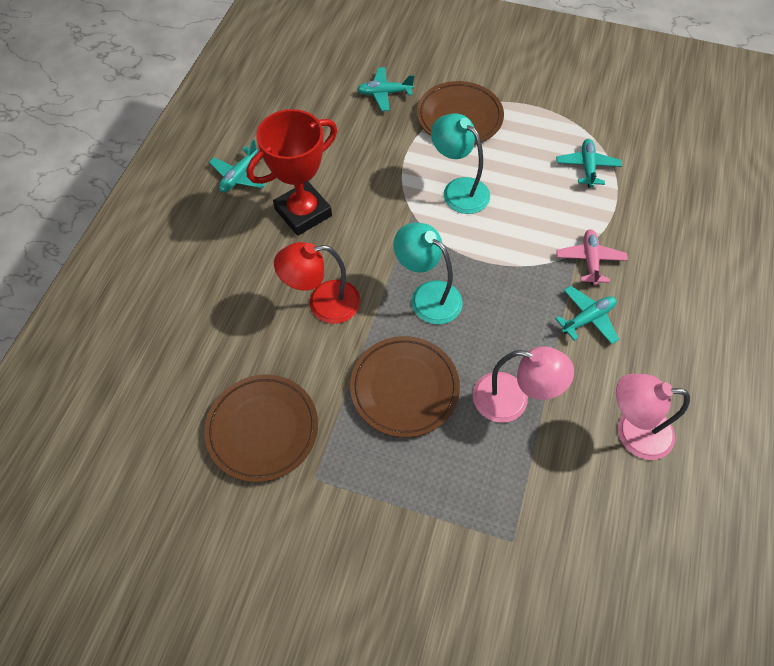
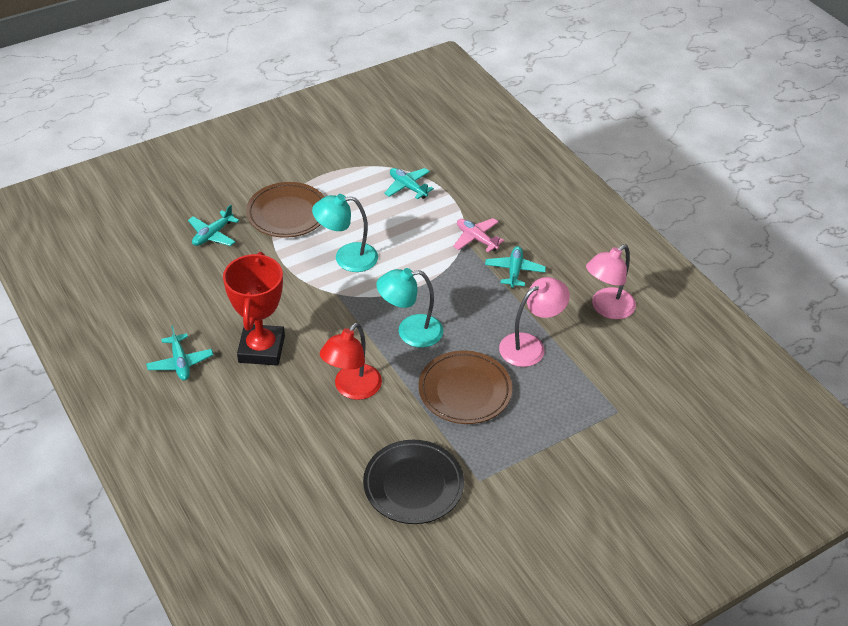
camera: 50 degrees left, 15 degrees down
(263, 429) = (413, 485): brown plate -> black plate

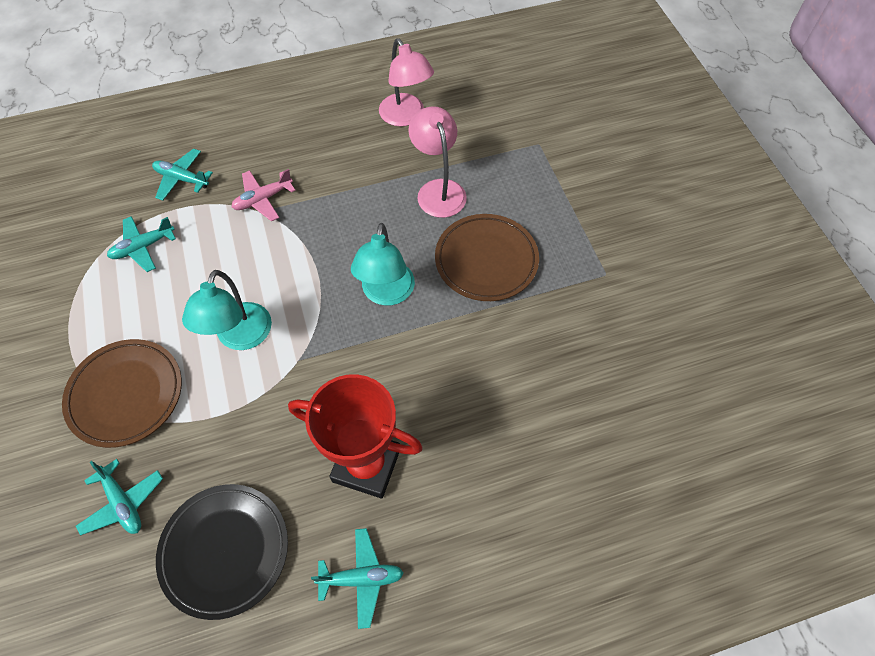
camera: 75 degrees left, 15 degrees up
(352, 389) = (458, 370): red lamp -> none
(413, 485) = (605, 335): black plate -> black plate (225, 550)
(514, 271) = (326, 177): turquoise plane -> turquoise plane (182, 179)

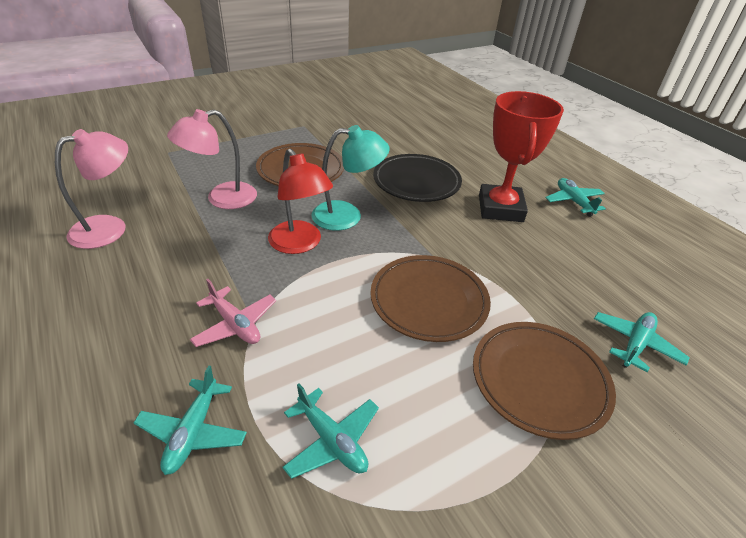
camera: 105 degrees left, 20 degrees down
(225, 550) = (613, 267): black plate -> black plate (416, 182)
(240, 337) = (428, 301): turquoise lamp -> brown plate
(349, 248) = (300, 244): none -> red lamp

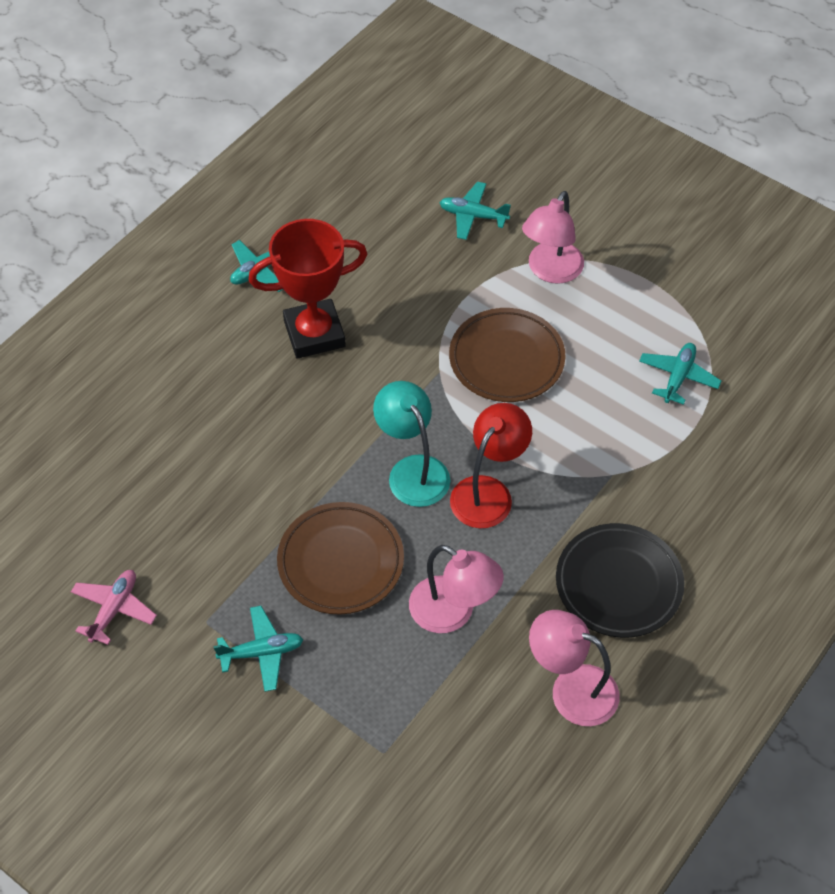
camera: 110 degrees left, 15 degrees up
(193, 432) = (725, 459): turquoise plane -> turquoise plane (262, 652)
(235, 324) = (622, 488): pink plane -> pink plane (114, 609)
(416, 182) = (300, 427): black plate -> black plate (618, 584)
(539, 381) = (550, 271): brown plate -> pink lamp

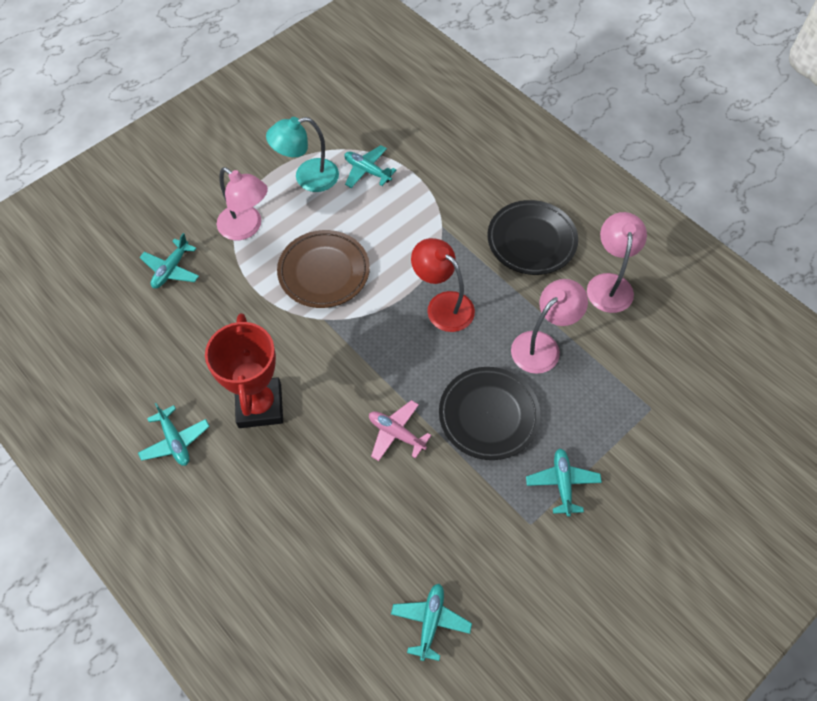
camera: 80 degrees left, 5 degrees up
(84, 534) = (430, 621): none -> turquoise plane
(114, 609) = (509, 599): pink plane -> pink plane (396, 433)
(341, 562) = (488, 415): brown plate -> black plate
(412, 470) = (413, 352): turquoise lamp -> turquoise lamp (307, 178)
(571, 689) = (609, 284): pink lamp -> pink lamp turned 150 degrees clockwise

